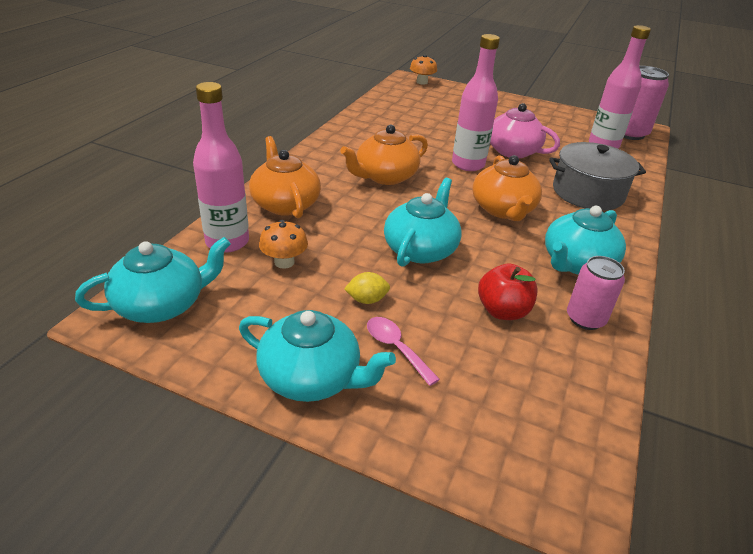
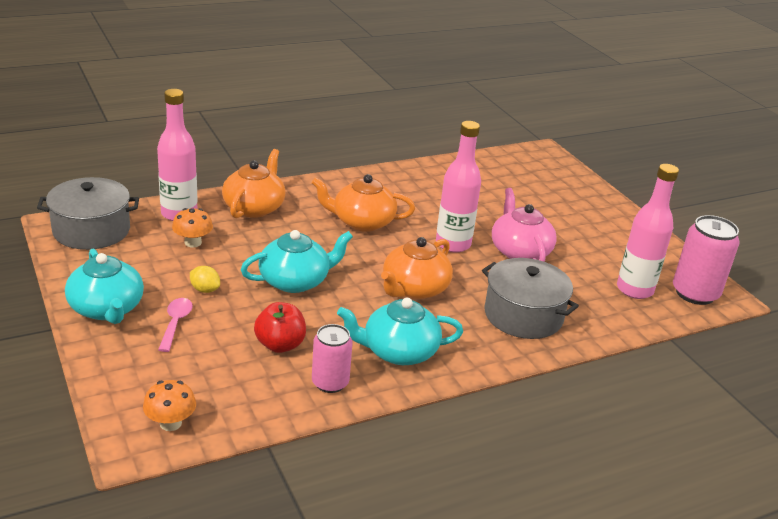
camera: 40 degrees right, 5 degrees down
(162, 304) = (91, 230): turquoise teapot -> grey pot
(422, 82) = (552, 159): orange mushroom -> orange mushroom (170, 423)

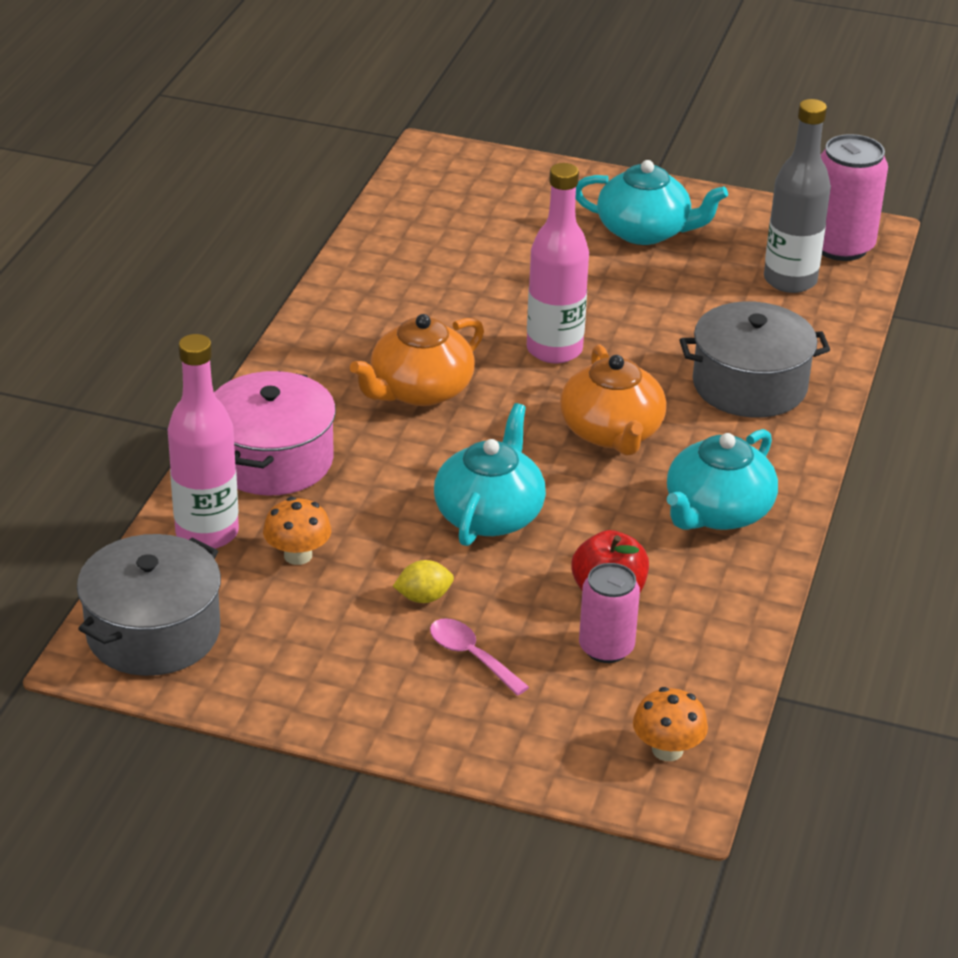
camera: 45 degrees left, 5 degrees up
(107, 309) = (373, 701): turquoise teapot -> turquoise teapot (645, 231)
(254, 207) = (272, 460): orange teapot -> pink pot
(330, 383) = (719, 593): pink can -> pink can (606, 648)
(519, 251) = (627, 311): pink teapot -> none
(634, 290) = (790, 280): pink bottle -> grey bottle

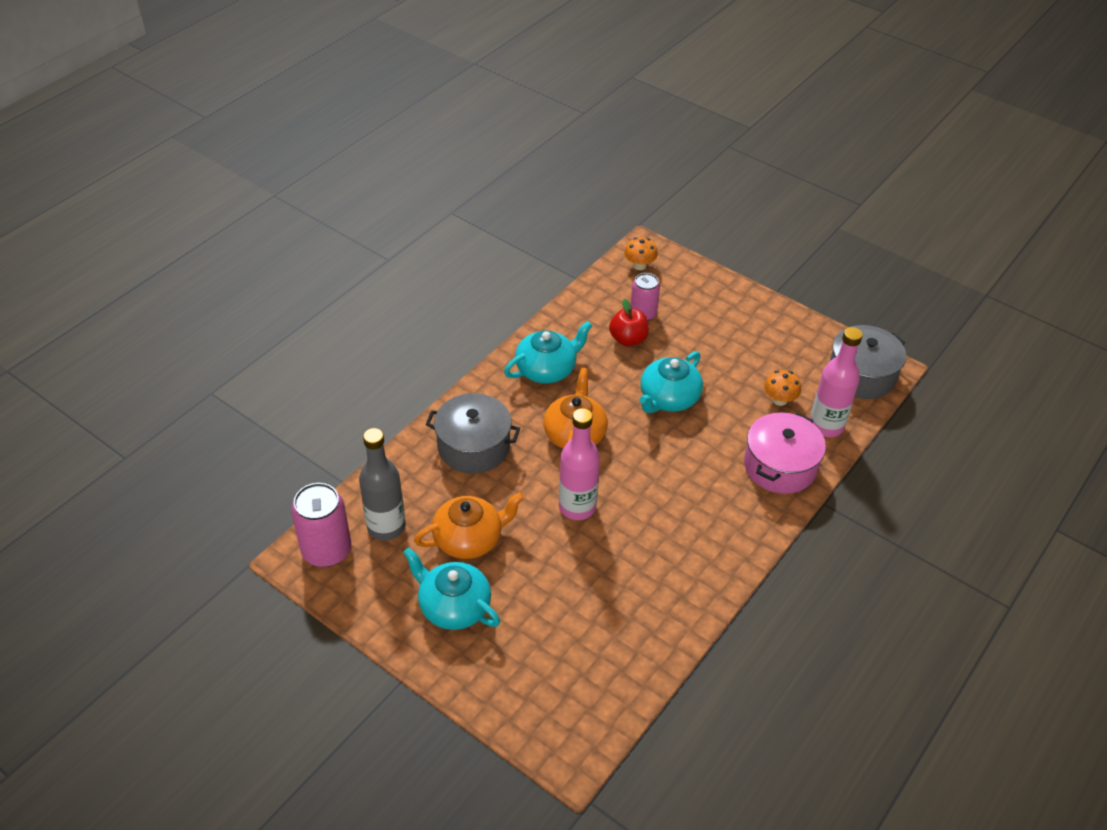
camera: 160 degrees left, 10 degrees up
(419, 390) = (676, 496): orange teapot -> orange teapot (469, 539)
(423, 597) = (721, 360): yellow lemon -> none
(471, 656) = (708, 325): pink spoon -> none

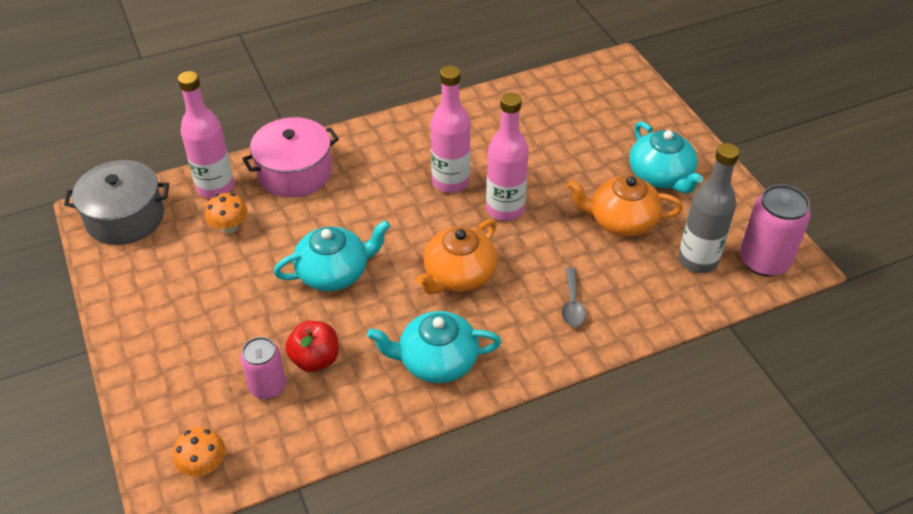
camera: 150 degrees left, 0 degrees up
(473, 446) = (572, 304): grey pot -> grey spoon
(642, 514) = (450, 182): none -> pink bottle

